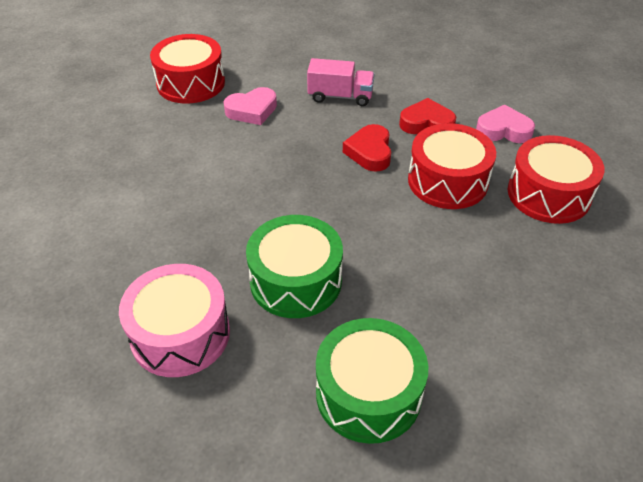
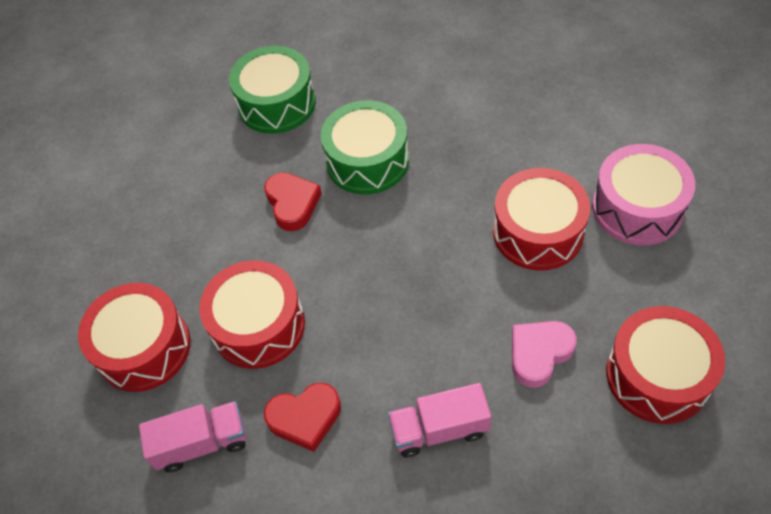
camera: 165 degrees right, 10 degrees up
(180, 334) = (432, 92): pink drum -> pink drum (637, 208)
(191, 173) = (538, 232): none -> red drum
(370, 152) = (359, 337): red heart -> red heart (292, 204)
(503, 130) = (202, 443): pink heart -> pink truck

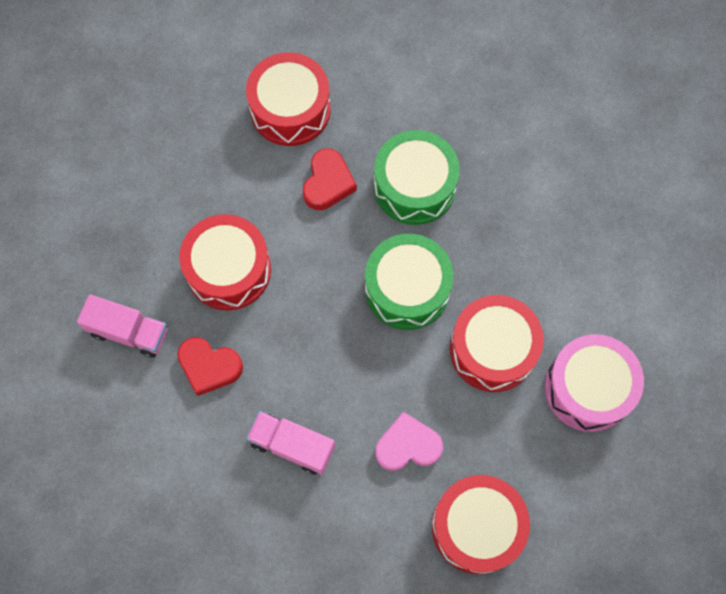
camera: 30 degrees right, 15 degrees up
(144, 348) = (138, 227): red drum -> red drum (290, 109)
(277, 103) = (385, 76): green drum -> green drum (407, 289)

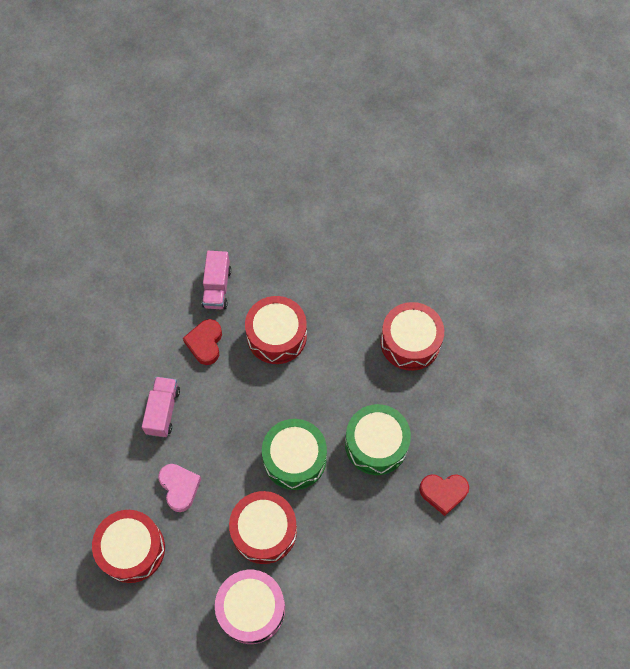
camera: 75 degrees right, 5 degrees down
(328, 183) = (360, 383): red heart -> red heart (443, 493)

